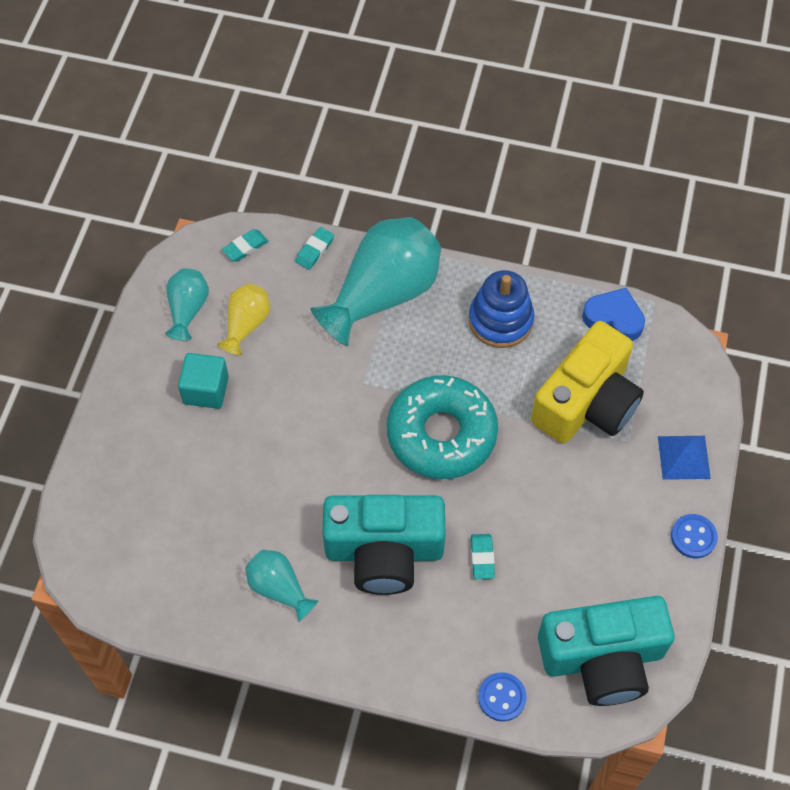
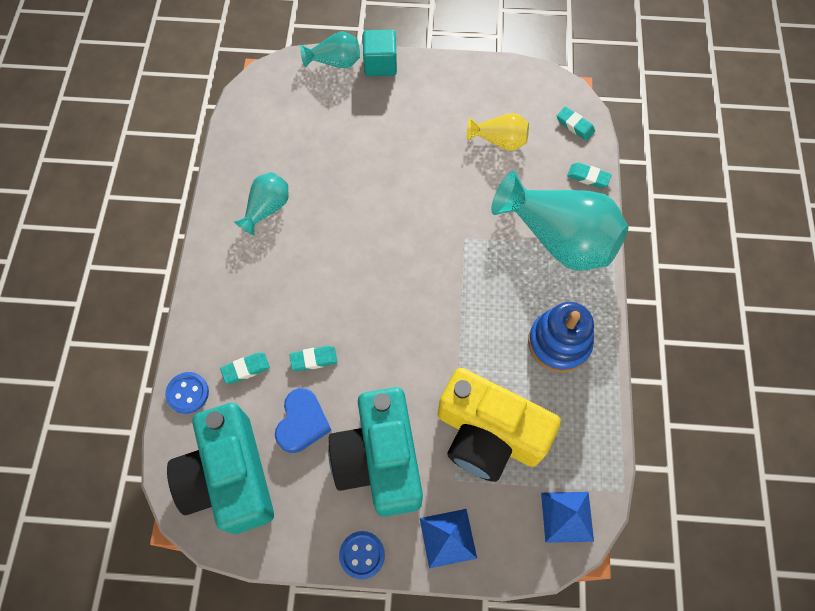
camera: 80 degrees right, 5 degrees up
(188, 310) = (502, 98): turquoise vase -> turquoise vase (335, 62)
(206, 390) = (432, 125): turquoise cube -> turquoise cube (380, 64)
(384, 551) = (309, 280): turquoise camera -> turquoise camera (379, 459)
(441, 434) = (428, 308): turquoise donut -> none
(482, 631) = (246, 369): none -> turquoise eraser
(614, 318) = (591, 451): blue heart -> blue heart (302, 423)
(673, 352) = (567, 516): none -> blue pyramid

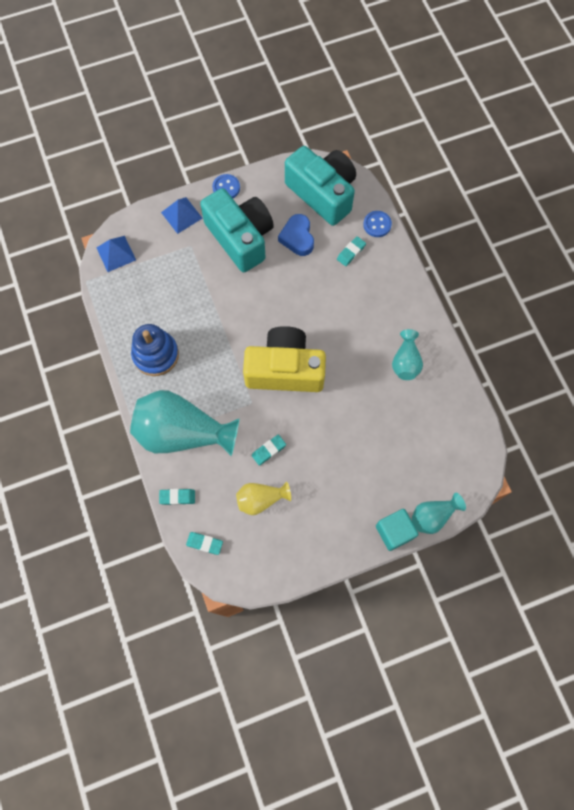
camera: 155 degrees right, 5 degrees up
(314, 359) = (312, 276): turquoise eraser -> turquoise eraser (268, 450)
(488, 434) = (180, 278): yellow camera -> yellow camera (285, 369)

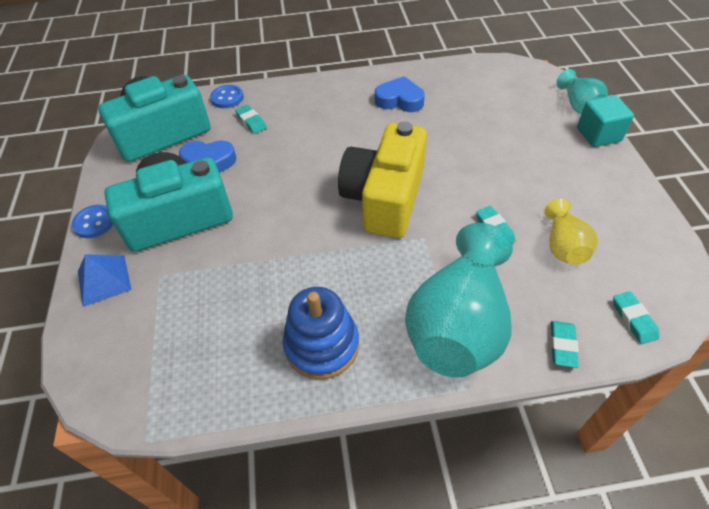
camera: 75 degrees left, 20 degrees down
(116, 253) = (118, 383): blue pyramid -> none
(204, 543) = (633, 319): turquoise eraser -> turquoise eraser turned 45 degrees counterclockwise
(405, 362) = (399, 100): turquoise vase -> blue heart

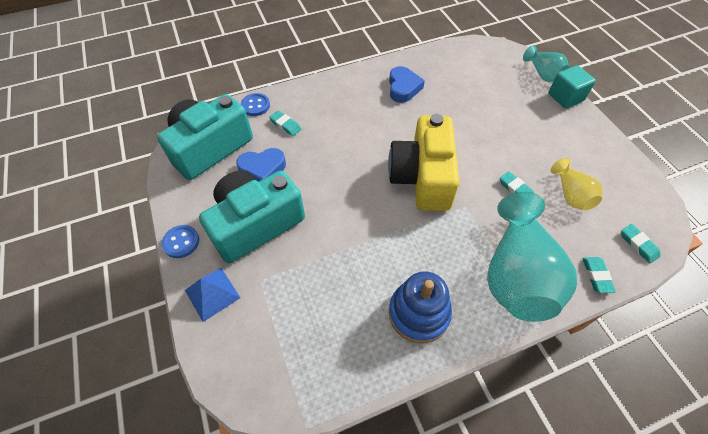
camera: 15 degrees left, 5 degrees up
(399, 100) = (403, 88): blue heart -> blue heart turned 90 degrees clockwise

